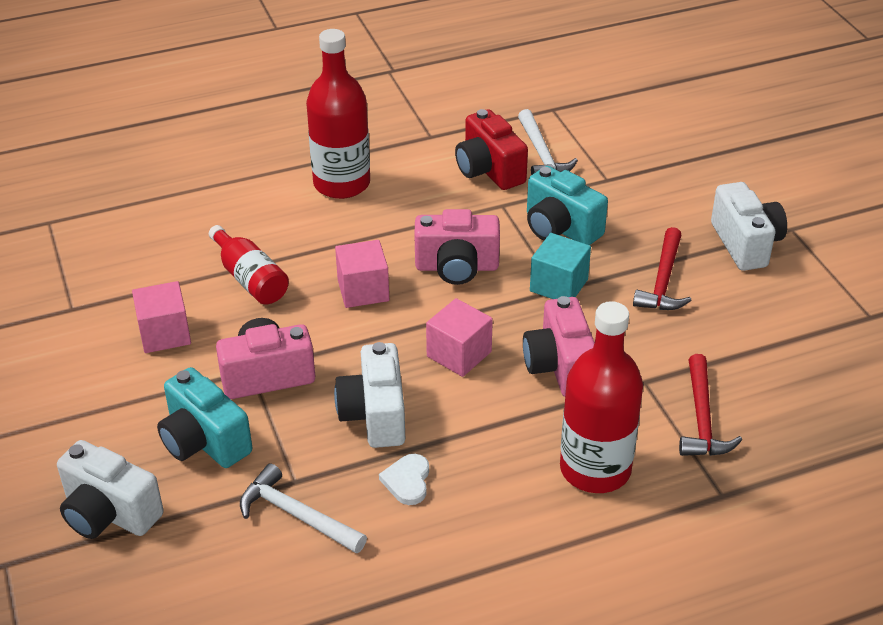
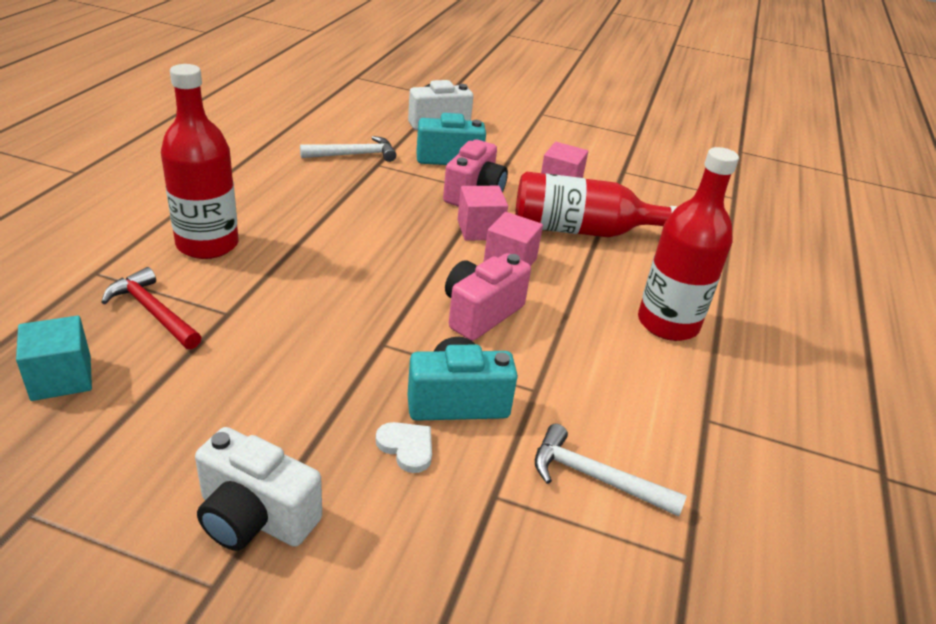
camera: 125 degrees right, 5 degrees down
(250, 278) = (581, 230): red bottle -> red bottle, size x1.62
(375, 415) = (384, 206): white camera -> none
(407, 481) = (318, 189): white heart -> white heart (407, 447)
(459, 354) = (387, 259): pink cube -> pink cube (480, 229)
(489, 170) = (603, 419): red camera -> none
(558, 285) = (386, 347): turquoise cube -> turquoise cube (61, 378)
(560, 367) = (306, 288): pink camera -> none
(663, 281) = (301, 408): red hammer -> none

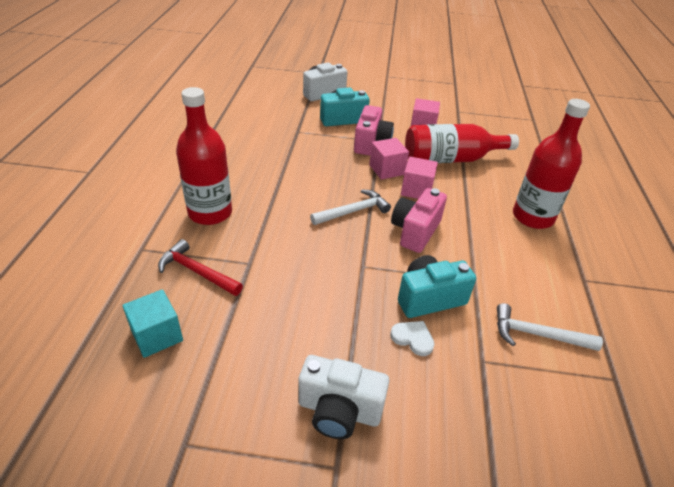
camera: 10 degrees left, 5 degrees up
(354, 155) = (278, 126): white hammer -> white hammer (354, 211)

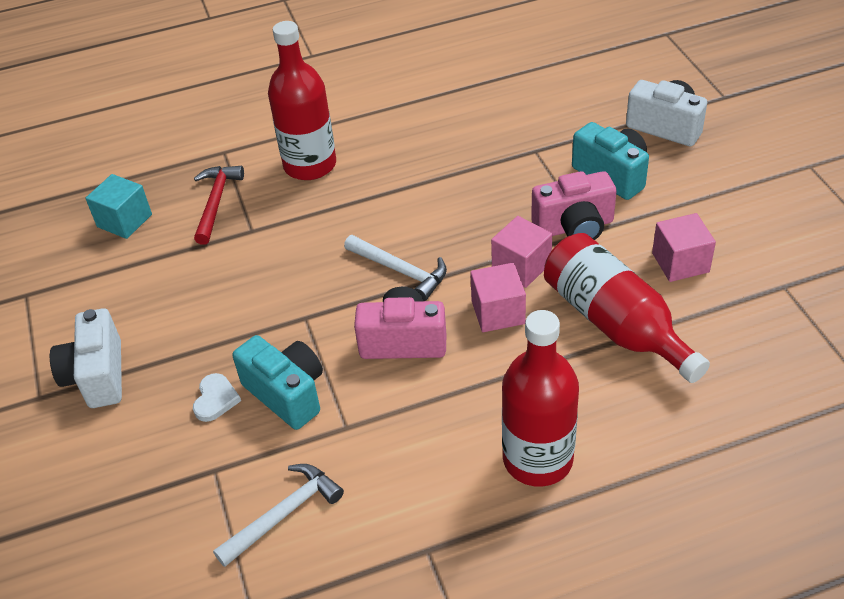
camera: 70 degrees right, 5 degrees up
(536, 334) = (284, 513): white hammer -> white hammer turned 60 degrees clockwise

